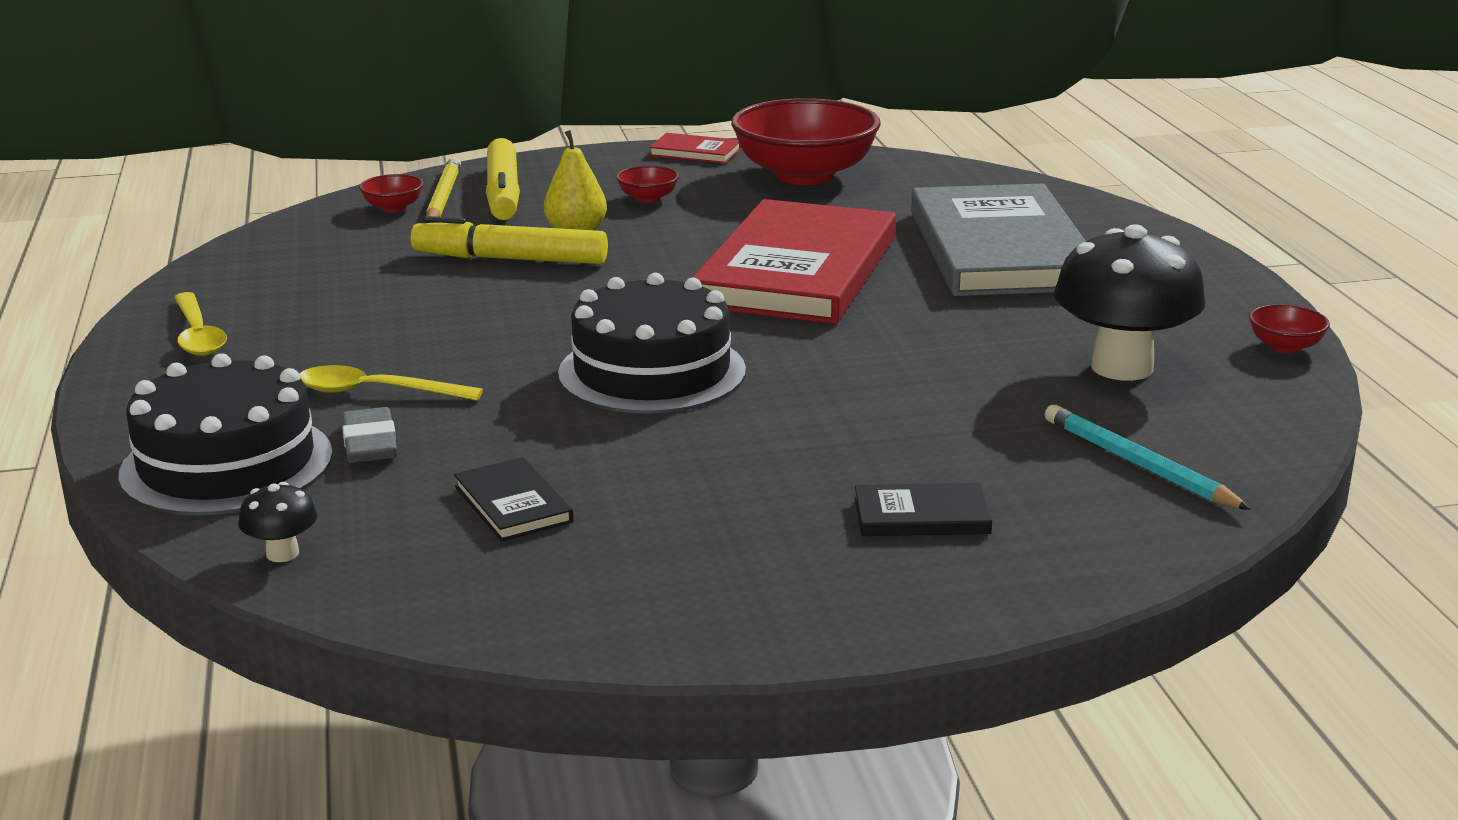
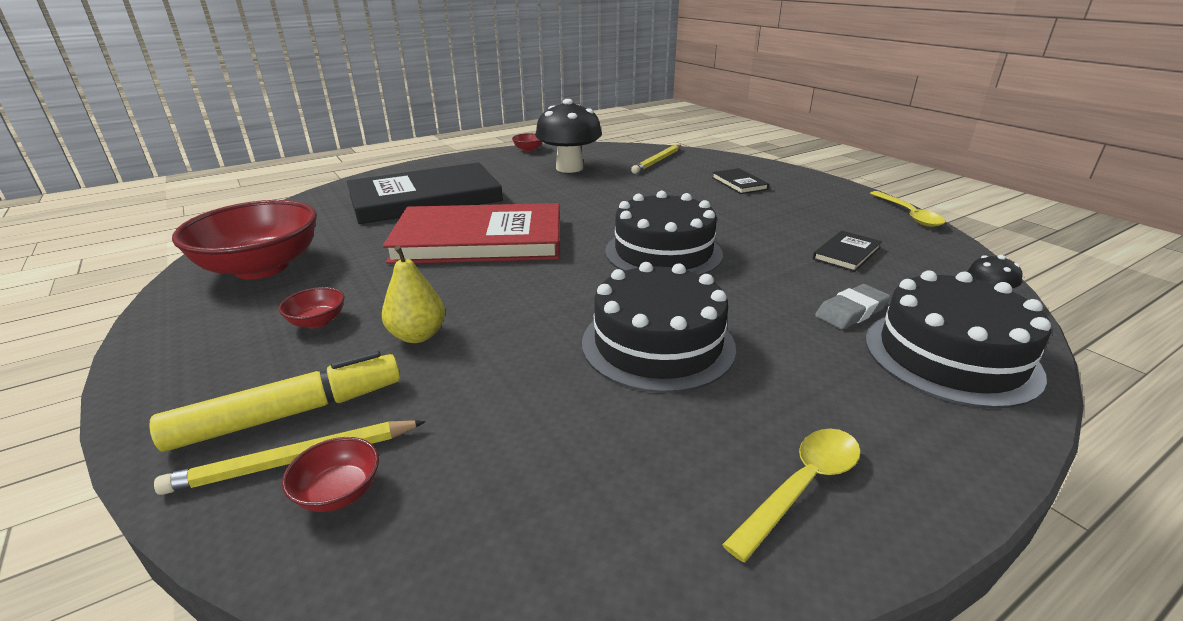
camera: 110 degrees left, 5 degrees up
(376, 392) = (788, 333): yellow spoon -> yellow spoon (908, 215)
(438, 325) = (658, 344): none -> black cake
(510, 259) = (496, 351): yellow marker -> none
(695, 152) = (166, 327): red book -> none
(999, 250) = (425, 198): grey book -> black book
(1138, 464) = (657, 161): turquoise pencil -> yellow pencil

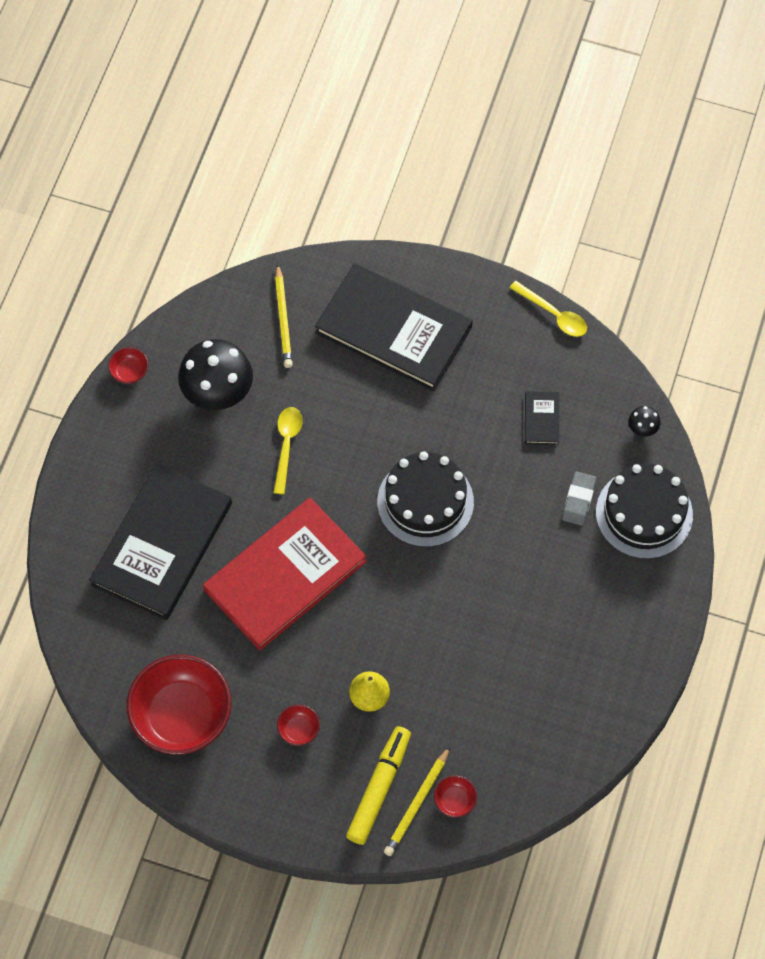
camera: 40 degrees left, 35 degrees up
(658, 344) = (499, 609): black cake -> none
(739, 183) = (393, 330): black book -> black book, size x2.48
(802, 486) = (621, 662): yellow spoon -> yellow spoon (286, 445)

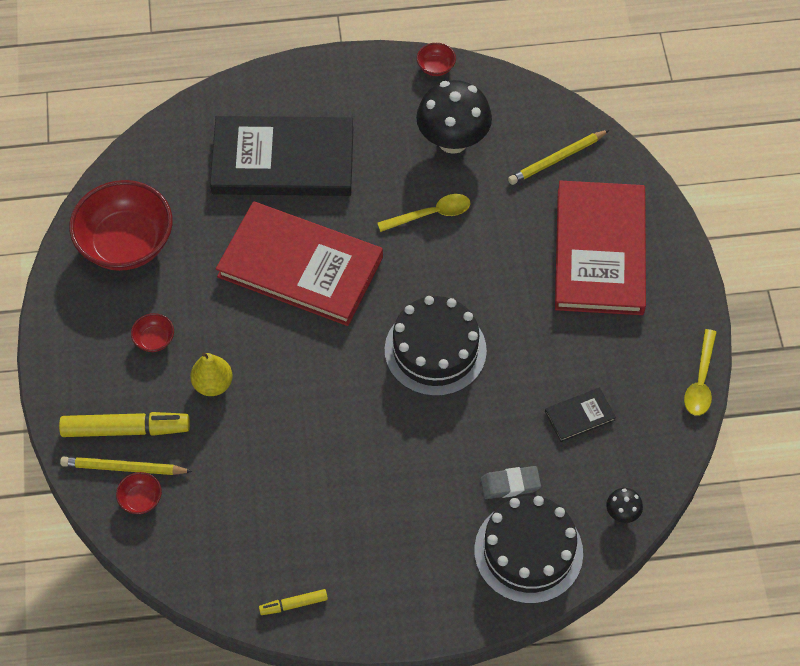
camera: 65 degrees right, 5 degrees down
(393, 330) = (600, 251): black book -> red book
(609, 713) = (293, 604): none -> yellow marker

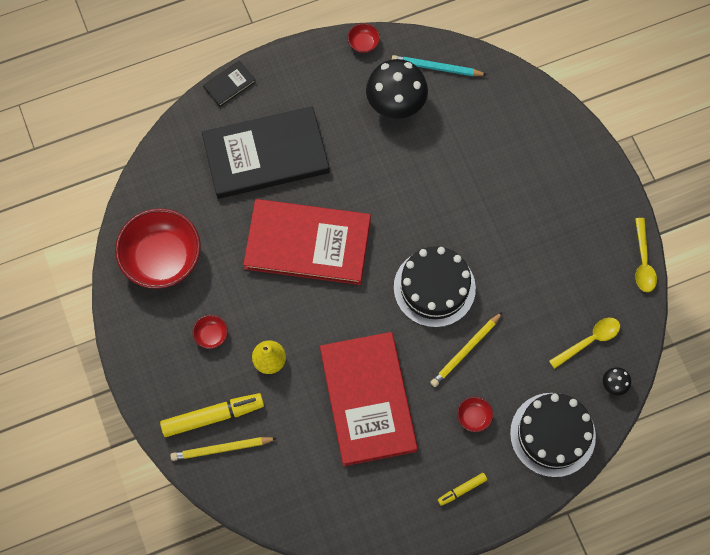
camera: 15 degrees left, 10 degrees up
(141, 499) = (243, 471): red bowl -> red bowl (473, 417)
(293, 604) = (388, 524): yellow marker -> yellow marker (462, 490)
(431, 214) = (397, 173): yellow spoon -> yellow spoon (589, 341)
(510, 484) = (523, 384): grey eraser -> none
(513, 111) = (436, 68): none -> turquoise pencil
(557, 159) = (482, 101): yellow pencil -> yellow pencil (465, 351)
(579, 416) = (560, 314): black book -> black book (229, 84)
(600, 251) = (537, 172): red book -> red book (368, 399)

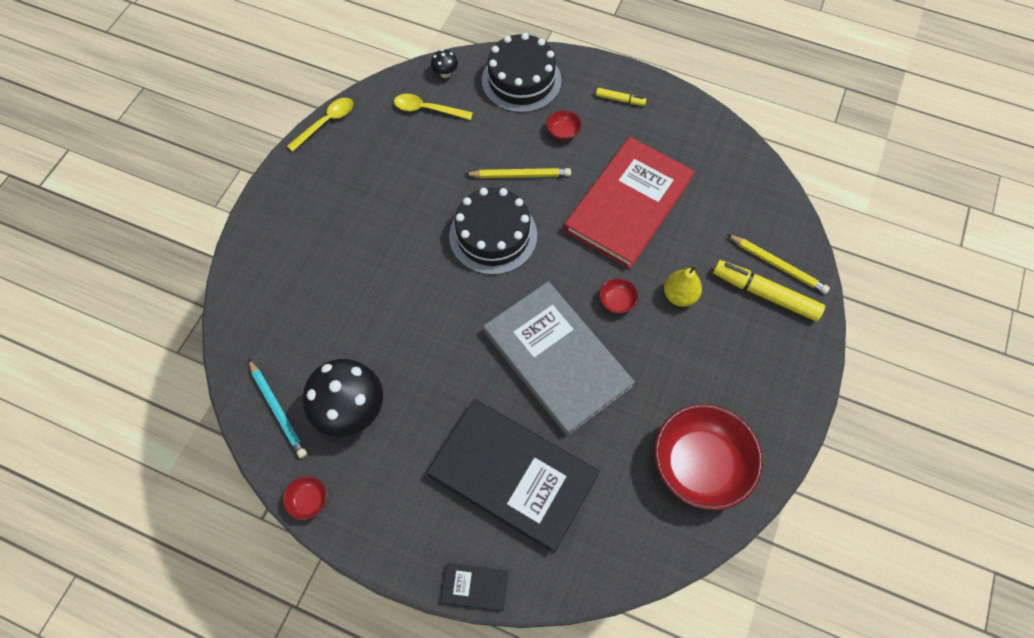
camera: 135 degrees left, 5 degrees down
(211, 335) = (711, 357): red bowl -> red bowl (617, 301)
(308, 243) = (556, 359): red book -> grey book

